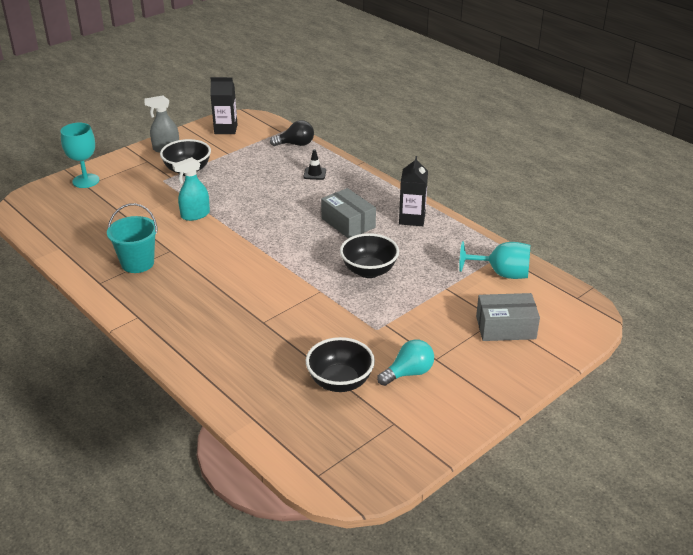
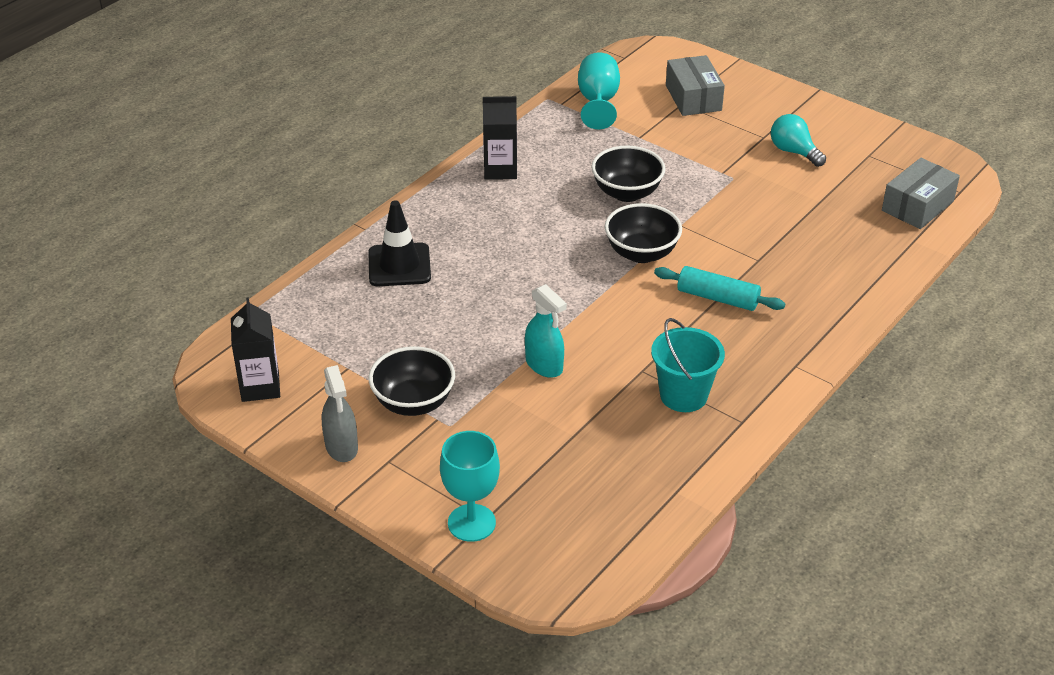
camera: 100 degrees left, 5 degrees up
(227, 294) = (718, 298): none -> turquoise rolling pin
(295, 144) = (308, 297): black light bulb -> none
(314, 174) = (399, 265): black traffic cone -> black traffic cone, size x1.86
(340, 382) = (829, 193): black bowl -> black bowl (641, 253)
(348, 223) = (525, 220): grey box -> grey box (917, 206)

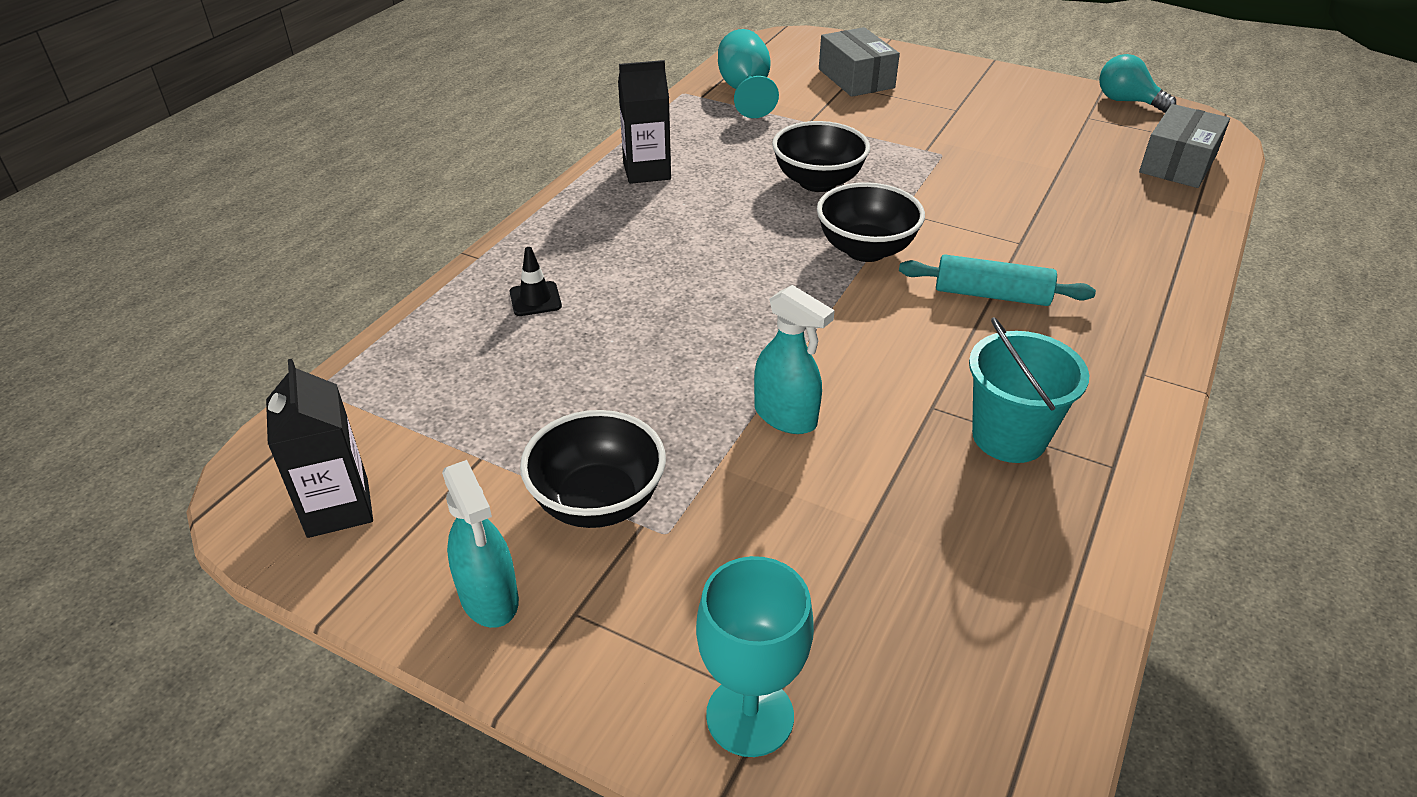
camera: 10 degrees left, 0 degrees up
(341, 447) = (489, 598): grey spray bottle -> turquoise spray bottle
(399, 265) = (535, 299): black traffic cone -> black traffic cone, size x0.54
(793, 152) = (999, 121): turquoise light bulb -> turquoise light bulb (1127, 101)

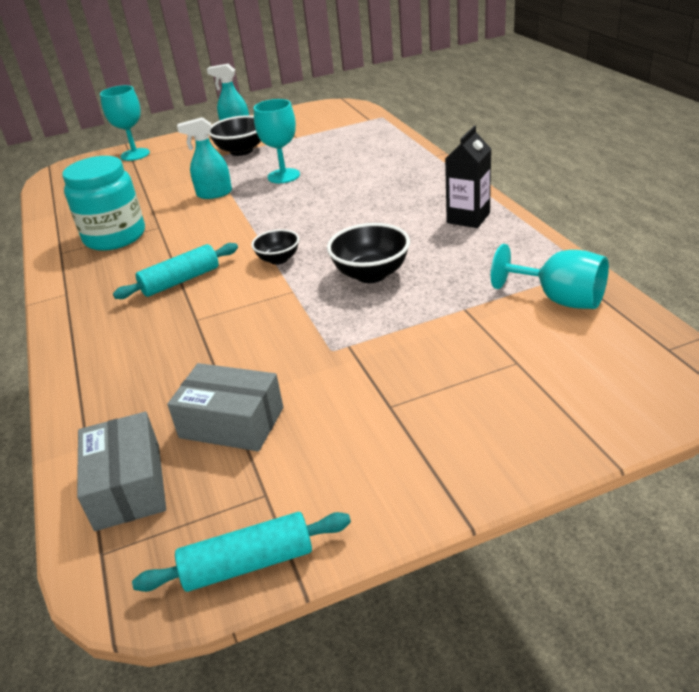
camera: 135 degrees right, 5 degrees down
(338, 507) = (311, 115): black carton -> none
(535, 299) = (378, 161): black traffic cone -> none
(659, 372) = (283, 176): none -> turquoise goblet
(856, 78) = (525, 377): grey box -> grey box (231, 422)
(865, 250) = (278, 259): black bowl -> black bowl, size x0.62
(1009, 437) = (115, 237): turquoise bucket -> turquoise jar
(1127, 101) = (248, 563): turquoise light bulb -> turquoise rolling pin

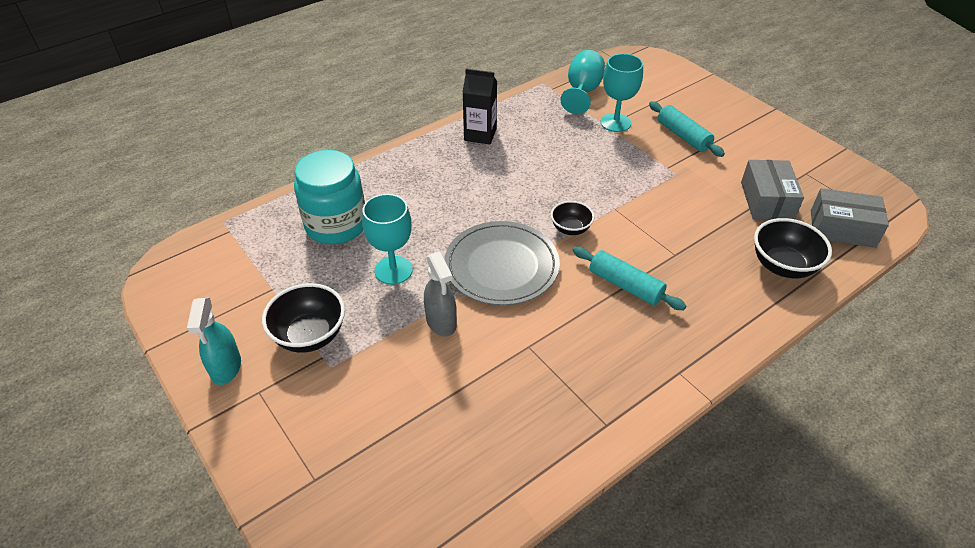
camera: 110 degrees left, 10 degrees up
(115, 237) = (558, 382): turquoise jar -> turquoise jar (336, 225)
(128, 486) = (842, 229): grey box -> grey box turned 45 degrees clockwise
(135, 154) = (300, 481): turquoise goblet -> turquoise goblet (615, 122)
(214, 194) = (441, 322): turquoise spray bottle -> grey spray bottle
(248, 563) = (847, 168): turquoise rolling pin -> turquoise rolling pin (683, 136)
(254, 220) = (501, 266): none -> grey plate
(371, 274) = (578, 171): black bowl -> black bowl (782, 266)

